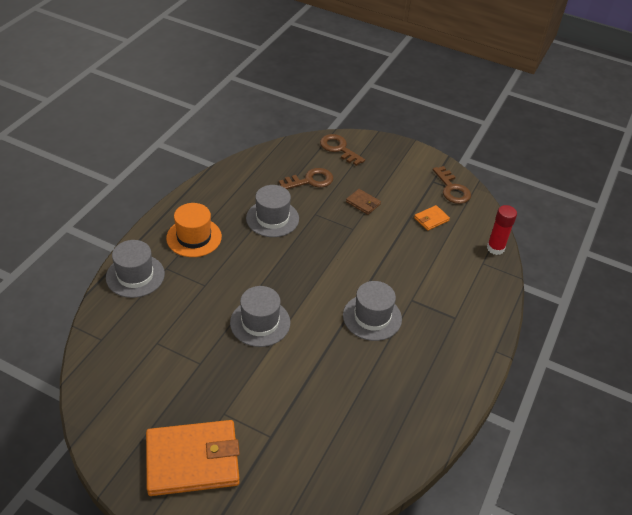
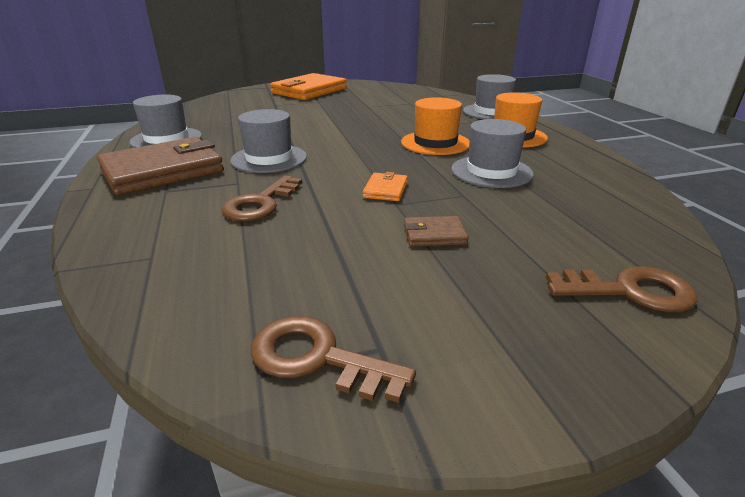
camera: 140 degrees right, 15 degrees down
(251, 264) = (435, 143): none -> orange hat
(260, 322) = (363, 126): grey hat -> grey hat (166, 139)
(310, 180) = (546, 221): brown key -> brown key (261, 203)
(431, 219) = (300, 271): orange wallet -> orange wallet (385, 190)
(446, 345) = (163, 171): none -> brown wallet
(495, 248) = (132, 289): red glue stick -> none

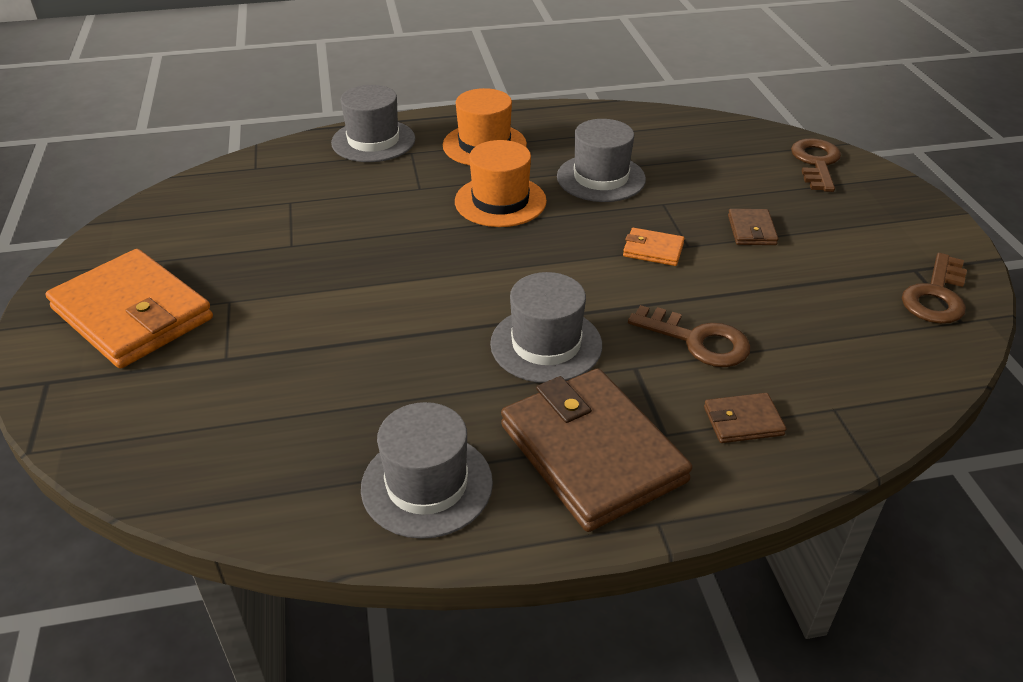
camera: 85 degrees left, 10 degrees up
(161, 216) = (743, 421): none -> brown wallet

